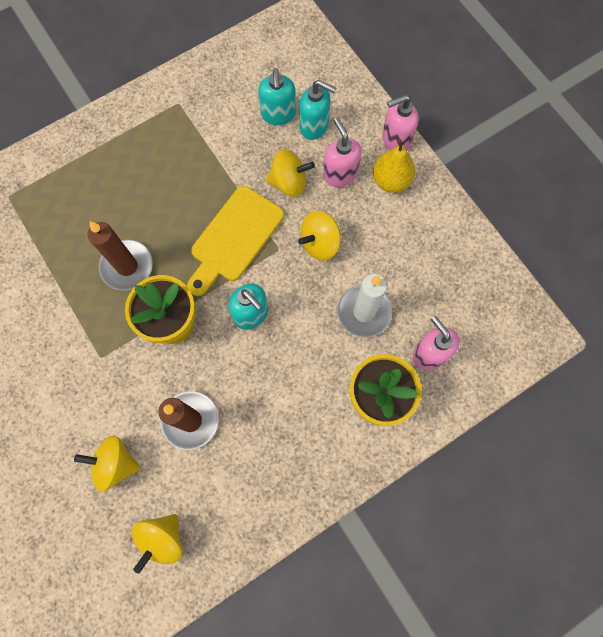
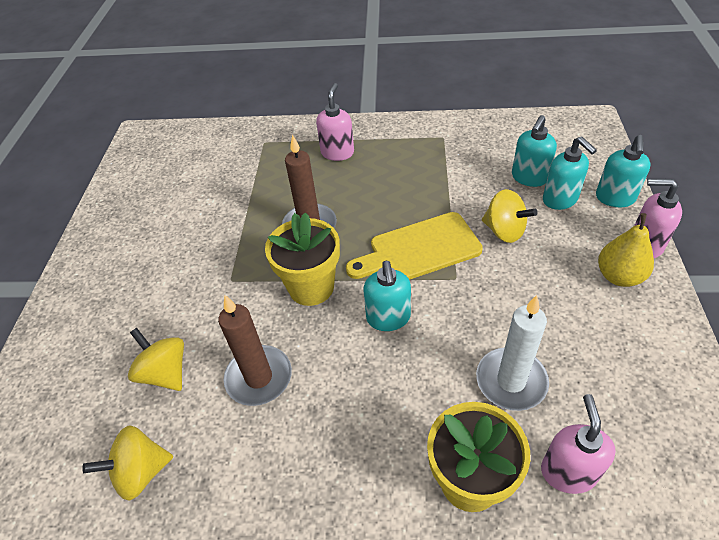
camera: 40 degrees right, 25 degrees down
(320, 243) = (502, 293): yellow spinning top -> none
(340, 174) = (563, 247): pink soap dispenser -> pink soap dispenser (337, 153)
(354, 103) = (615, 198): none -> turquoise soap dispenser

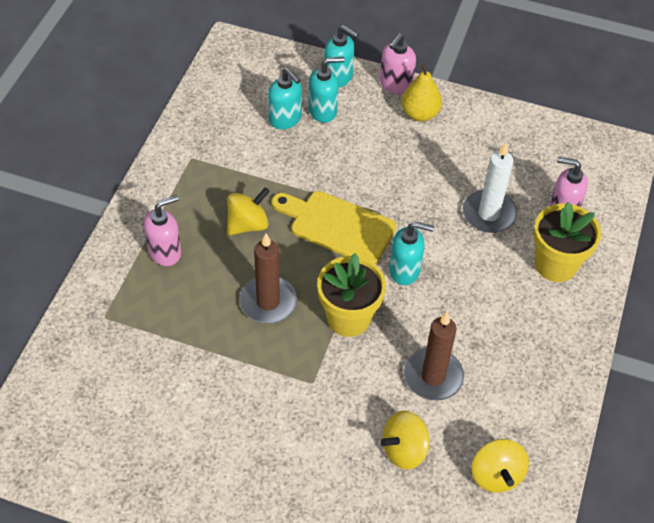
camera: 80 degrees left, 5 degrees up
(337, 153) = (165, 252): pink soap dispenser -> pink soap dispenser turned 120 degrees clockwise
(419, 249) = (337, 226): yellow cutting board -> yellow cutting board turned 120 degrees clockwise
(504, 231) = (342, 161): yellow spinning top -> yellow spinning top (248, 224)

